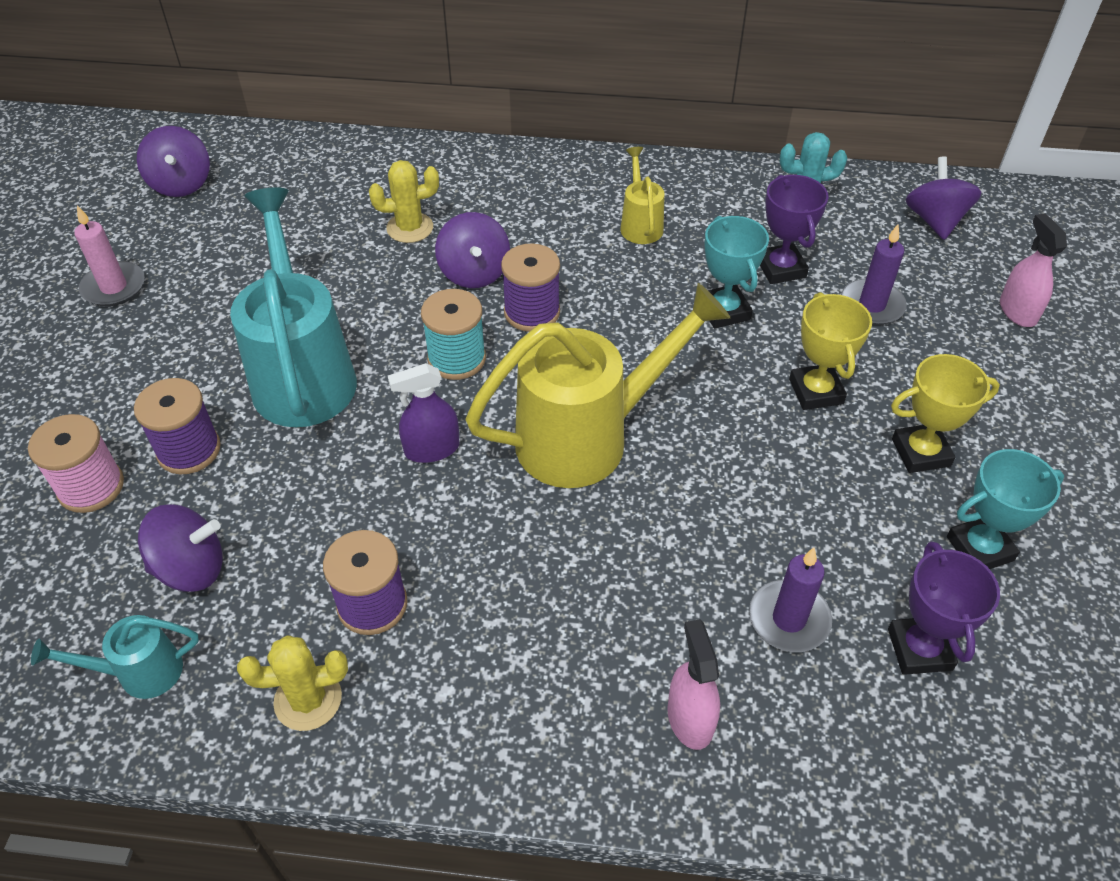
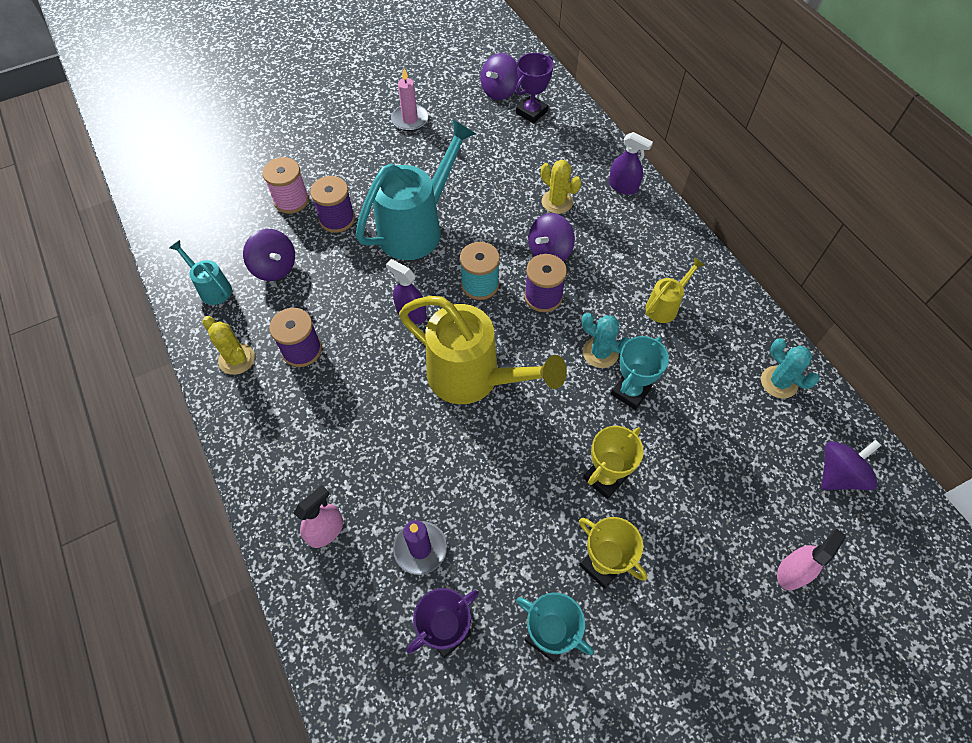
camera: 55 degrees right, 10 degrees up
(449, 167) = (623, 187): none -> purple spray bottle
(653, 307) = (600, 353): none -> turquoise cactus
(781, 268) = (697, 403): purple trophy -> purple trophy (531, 112)
(872, 305) = (712, 473): purple candle -> none

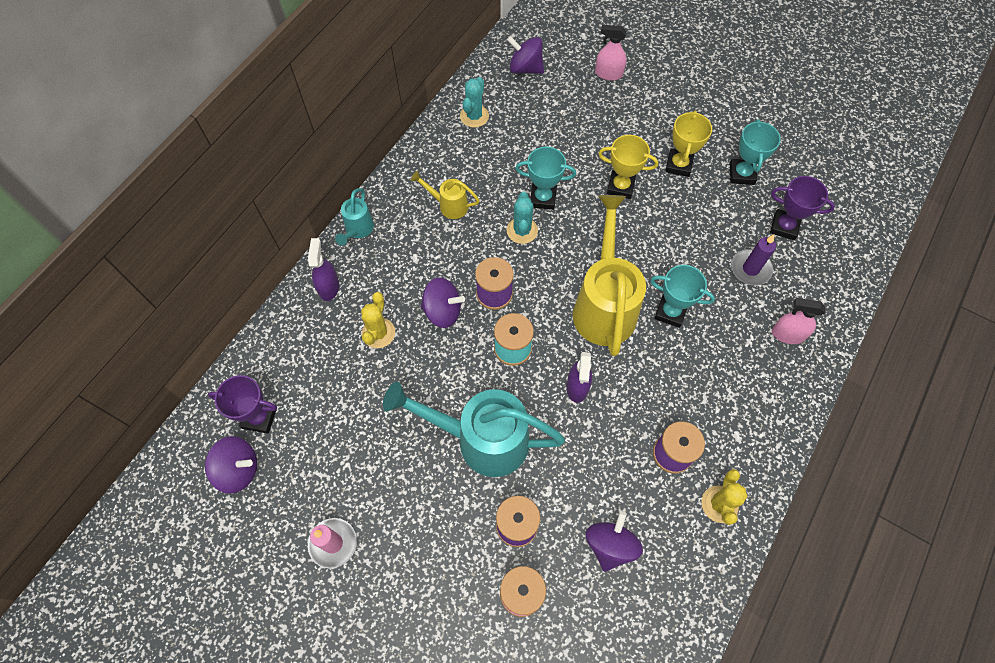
camera: 120 degrees left, 5 degrees up
(212, 288) = (672, 589): turquoise watering can -> turquoise watering can (358, 230)
(427, 432) = (670, 312): none -> turquoise trophy

